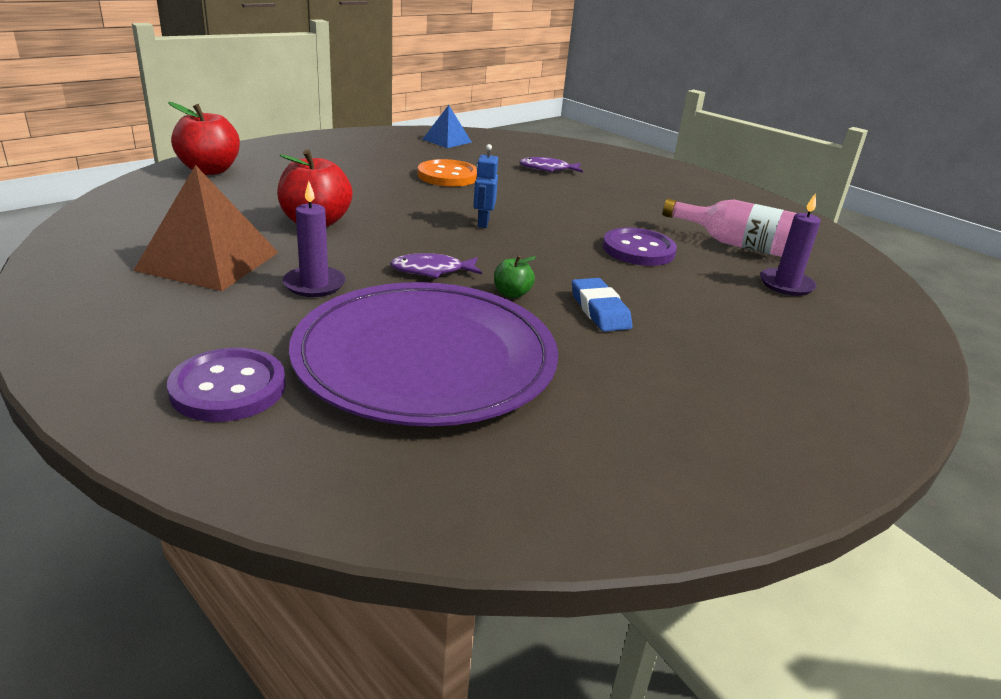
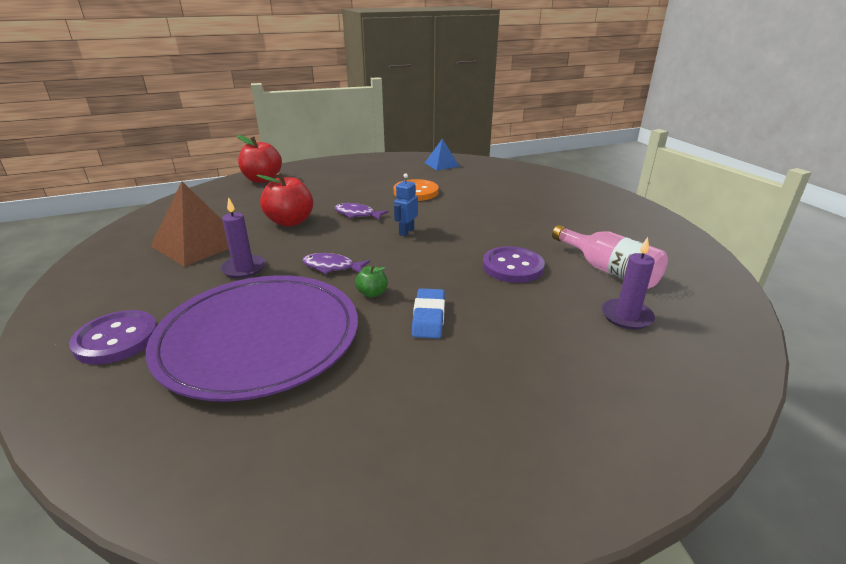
camera: 25 degrees right, 0 degrees up
(547, 169) = (499, 191): purple fish -> purple fish (357, 214)

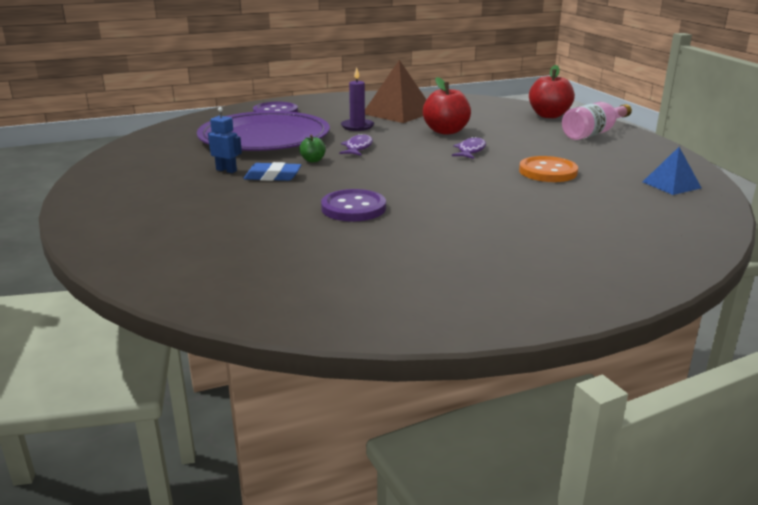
camera: 90 degrees right, 5 degrees down
(406, 232) = (431, 169): blue robot -> blue robot (226, 170)
(608, 270) = (341, 253): pink bottle -> pink bottle (594, 133)
(626, 316) = (247, 247): purple candle -> none

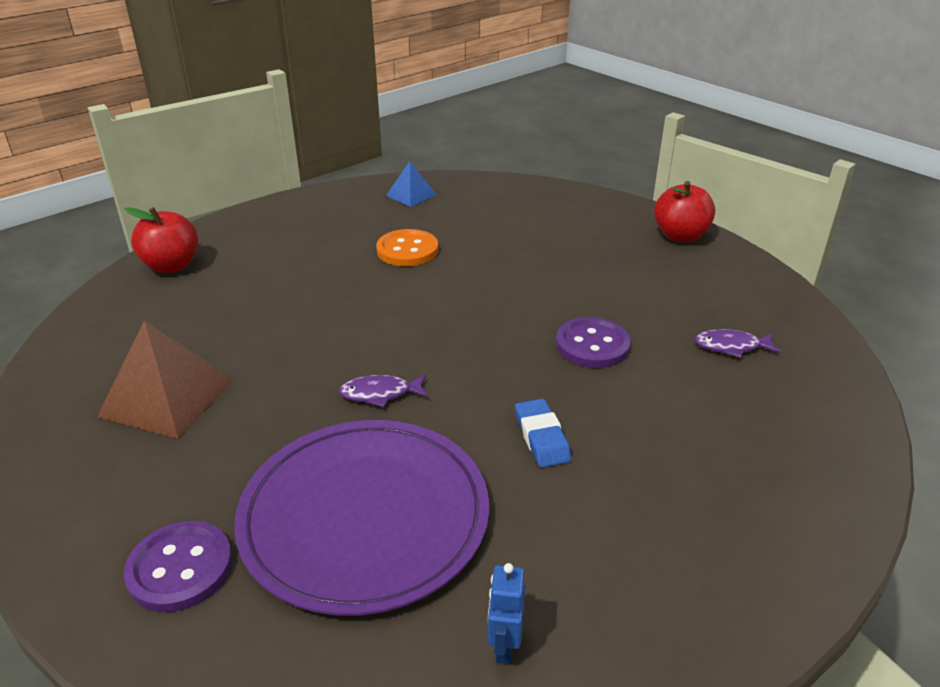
camera: 110 degrees left, 10 degrees up
(226, 170) = (548, 495): blue robot -> blue robot (504, 645)
(313, 160) = (456, 420): green apple -> none
(357, 126) = (265, 422): purple candle -> none
(446, 131) = (271, 333): red apple -> red apple (680, 236)
(470, 151) = (354, 303): purple fish -> purple fish (731, 346)
(594, 133) = (252, 233): pink bottle -> none

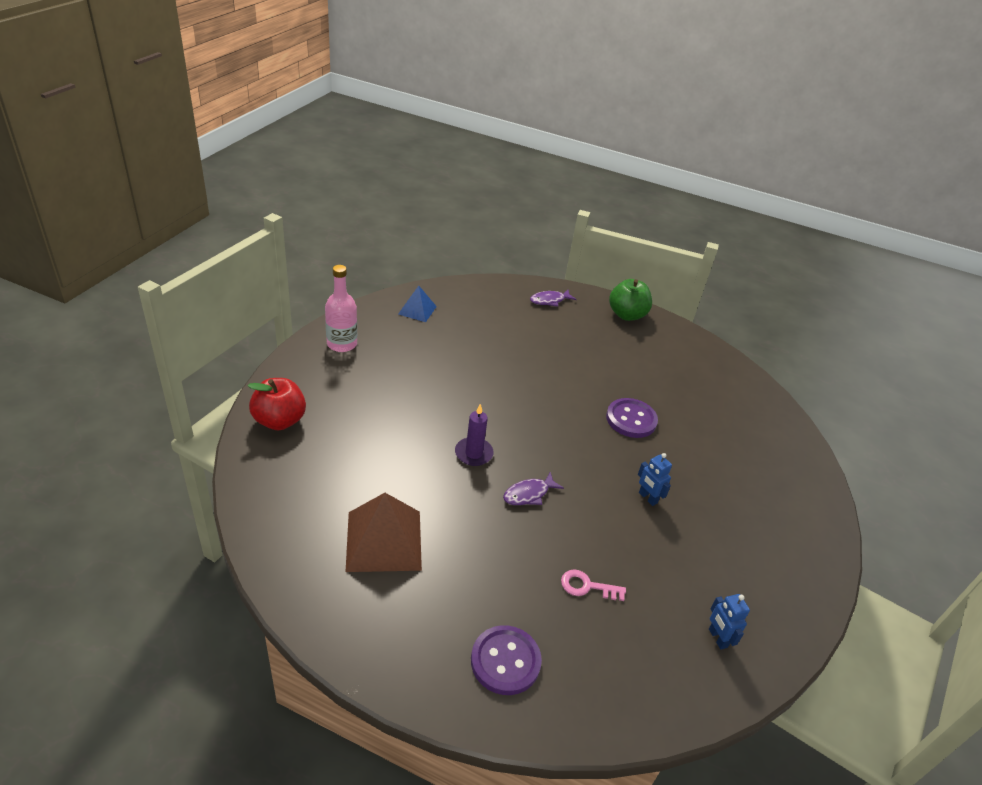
camera: 30 degrees left, 5 degrees up
(300, 212) = (342, 344): none -> pink bottle
(350, 337) = (473, 453): none -> purple candle
(365, 516) = (587, 586): purple plate -> pink key
(407, 250) = (455, 365): orange button -> none
(542, 437) = (647, 498): blue eraser -> blue robot
(680, 236) = (626, 315): red apple -> green apple
(731, 346) = (708, 400): purple fish -> purple fish (549, 300)

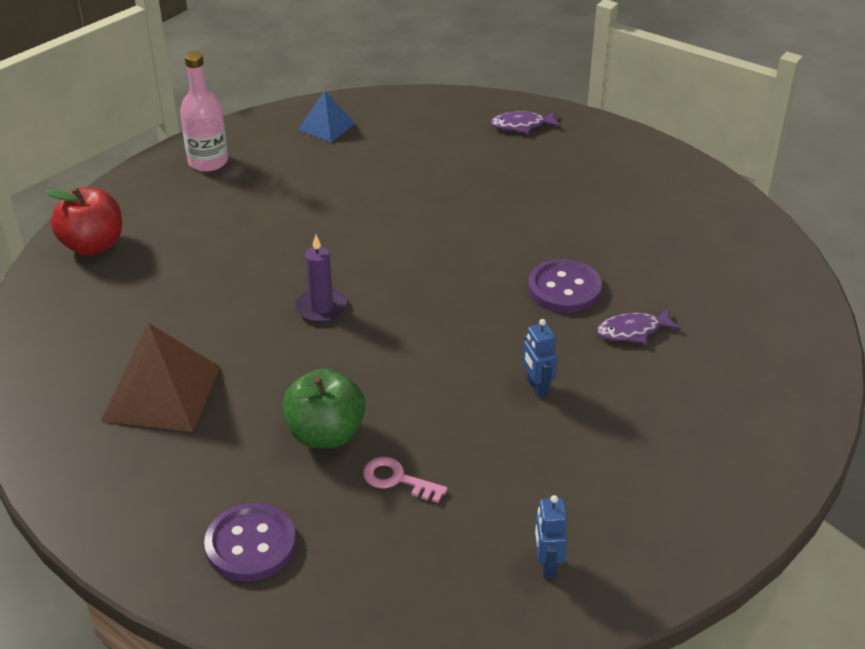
camera: 20 degrees right, 0 degrees up
(528, 494) = (372, 364): purple fish -> purple fish (632, 331)
(626, 315) = (630, 152): green apple -> green apple (325, 434)

